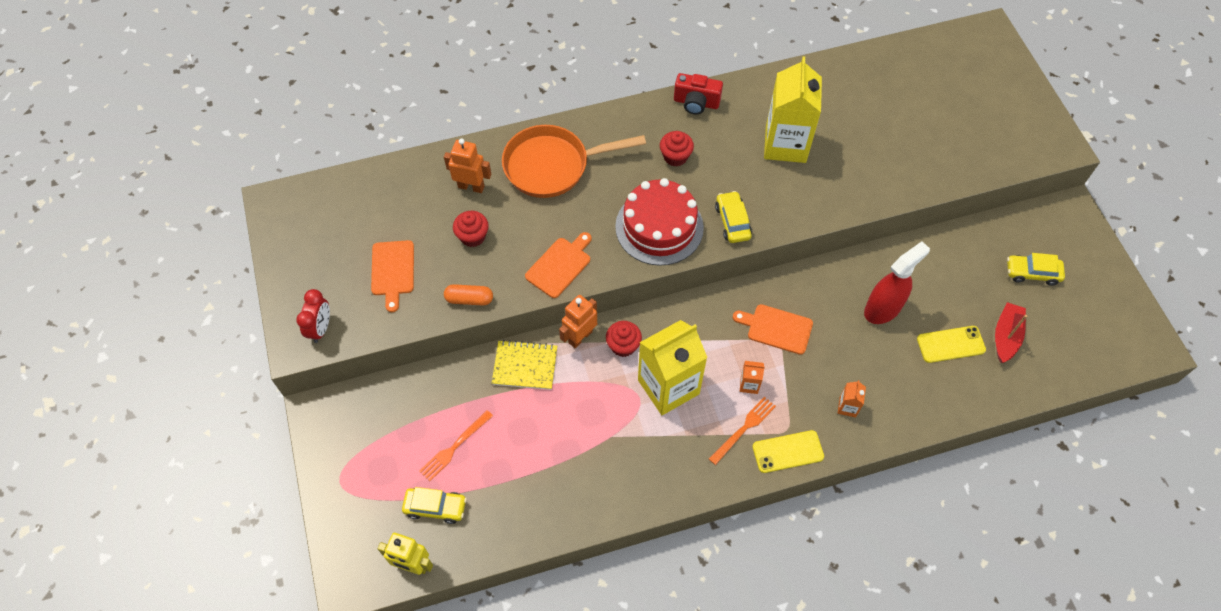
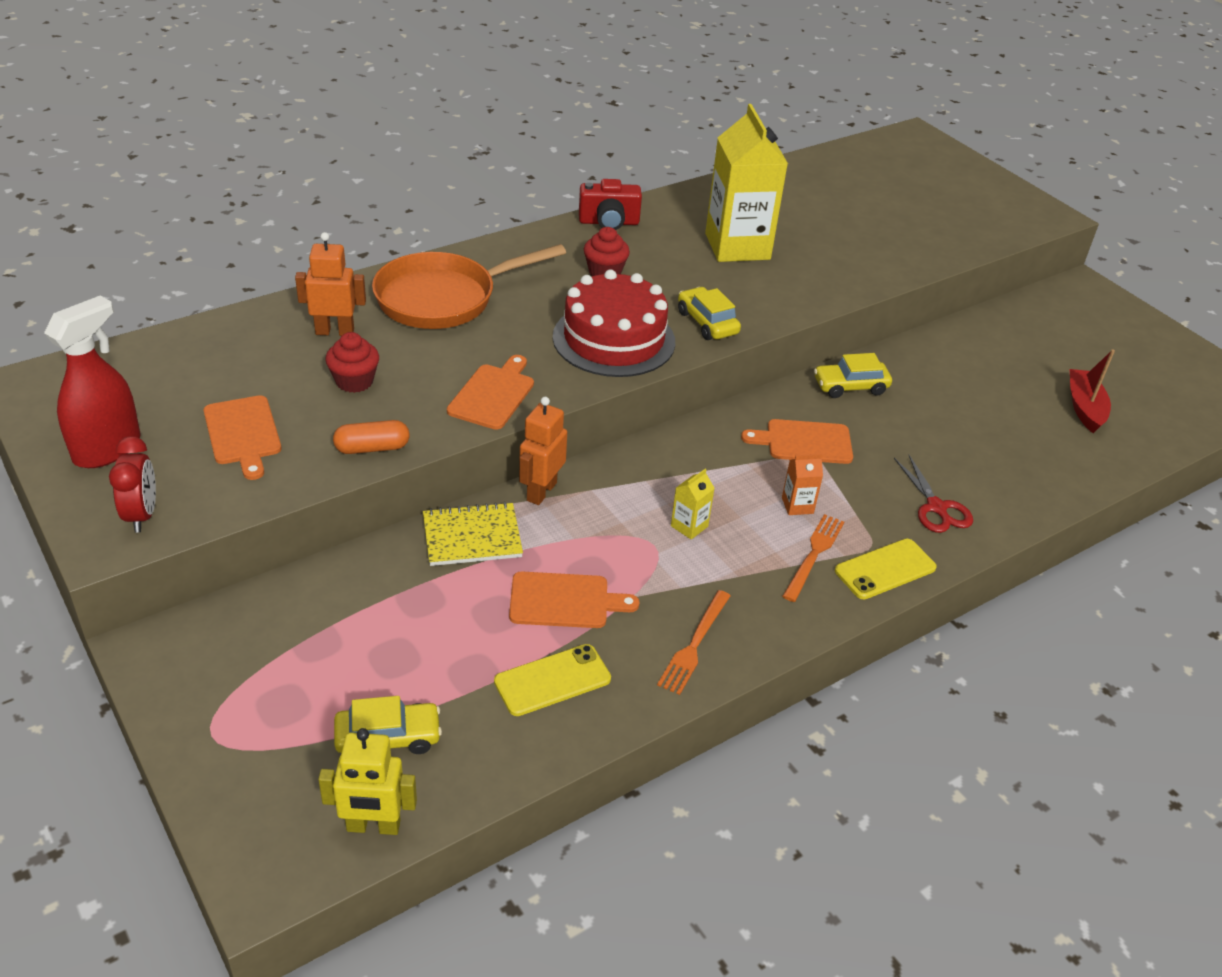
camera: 20 degrees left, 20 degrees down
(454, 447) = (395, 653): orange fork -> orange fork (694, 644)
(567, 430) = (564, 601): none -> orange cutting board
(623, 346) = (606, 491): red cupcake -> none
(668, 387) = (689, 526): yellow carton -> yellow carton, size x0.40
(847, 407) = (936, 508): orange carton -> red scissors
(883, 308) = (925, 403): red spray bottle -> red spray bottle (107, 449)
(950, 344) = (1025, 425): yellow phone -> yellow phone (552, 680)
(1032, 273) = (1077, 346): yellow car -> yellow car (850, 386)

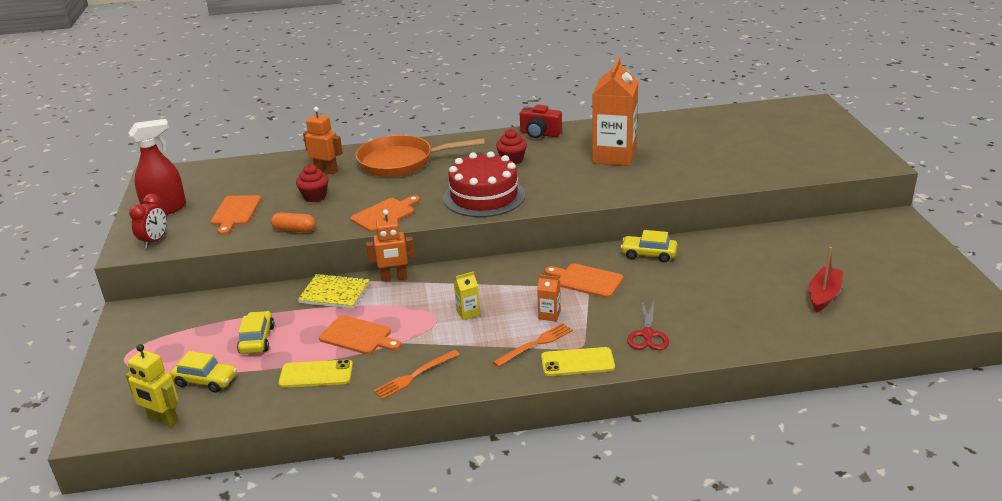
camera: 30 degrees right, 10 degrees down
(541, 491) = (394, 278): orange robot -> orange robot turned 150 degrees counterclockwise
(707, 323) = (553, 195): yellow car -> yellow car (257, 339)
(737, 246) = (614, 156): yellow carton -> orange carton

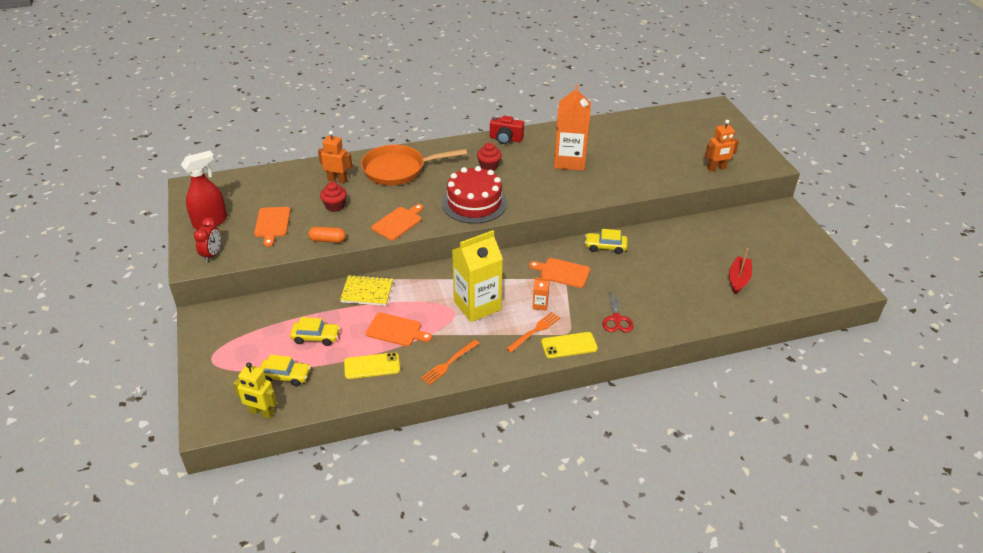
camera: 10 degrees left, 10 degrees up
(257, 339) = (316, 337): yellow car -> yellow car turned 105 degrees clockwise
(394, 278) = (411, 275): orange robot -> orange robot (716, 168)
(468, 312) = (477, 305): yellow carton -> yellow carton, size x2.47

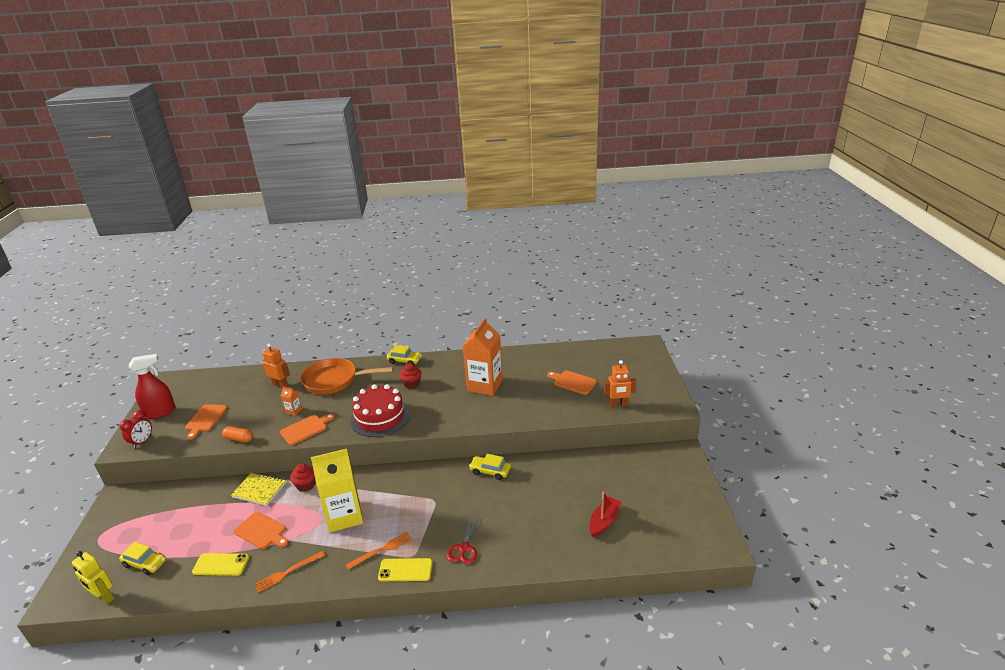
camera: 15 degrees right, 10 degrees down
(316, 337) = (192, 528): yellow car -> yellow car (404, 361)
(335, 206) = (264, 408): red cupcake -> red cupcake (306, 485)
(506, 139) = (440, 360): red camera -> none
(540, 305) = (400, 523): orange carton -> orange carton (294, 411)
(562, 272) = (438, 492): orange cutting board -> orange cutting board (573, 382)

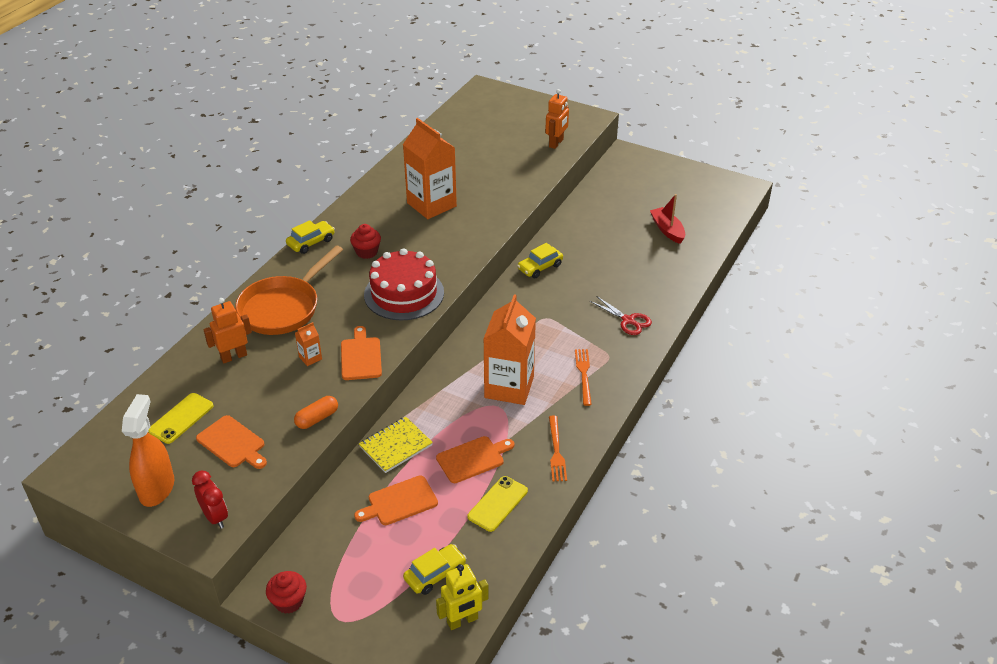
camera: 60 degrees left, 10 degrees up
(160, 412) = (157, 488): red spray bottle -> orange spray bottle
(306, 485) = (427, 404): red cupcake -> red cupcake (289, 601)
(344, 516) = (509, 387): yellow carton -> orange carton
(405, 570) = (624, 367): yellow phone -> yellow phone (181, 418)
(573, 382) = (492, 152): orange cutting board -> orange cutting board (399, 502)

